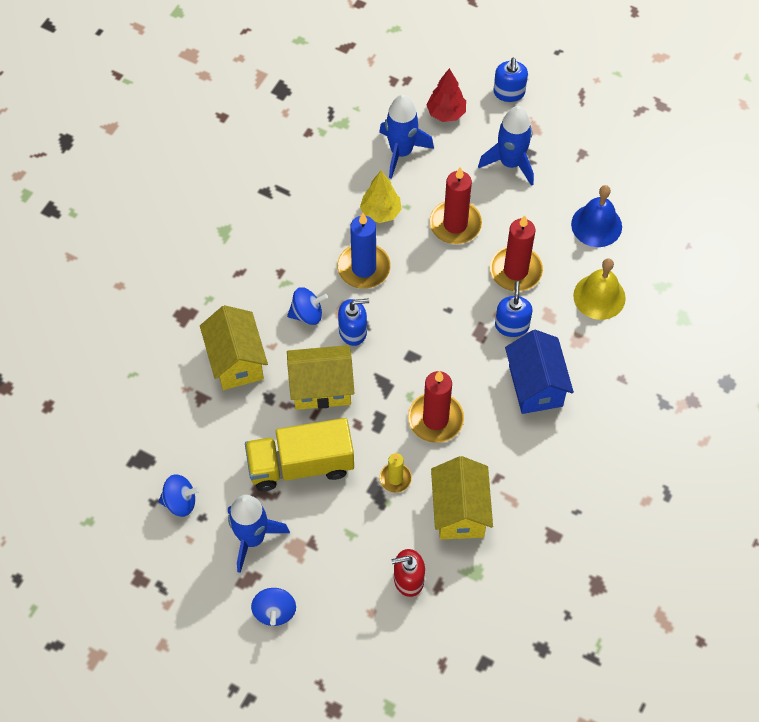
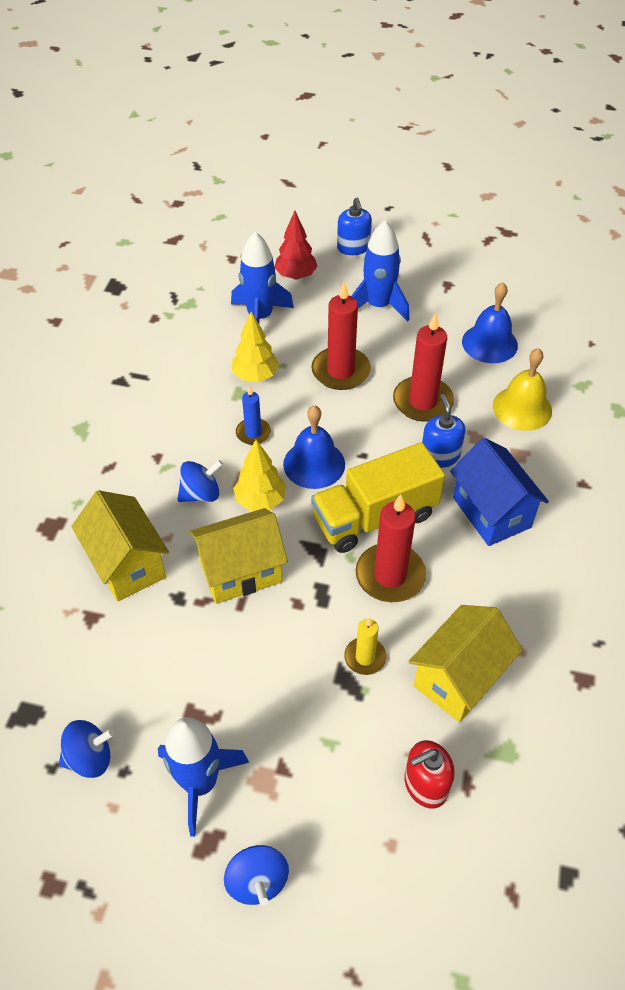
camera: 15 degrees left, 10 degrees down
(301, 465) = (240, 669): yellow truck -> yellow truck (375, 517)
(353, 331) = (260, 501): blue soap dispenser -> yellow tree
(364, 268) = (253, 433): blue candle -> blue candle, size x0.56
(405, 308) = (314, 464): none -> blue bell
(459, 511) = (459, 678): yellow house -> yellow house turned 60 degrees clockwise

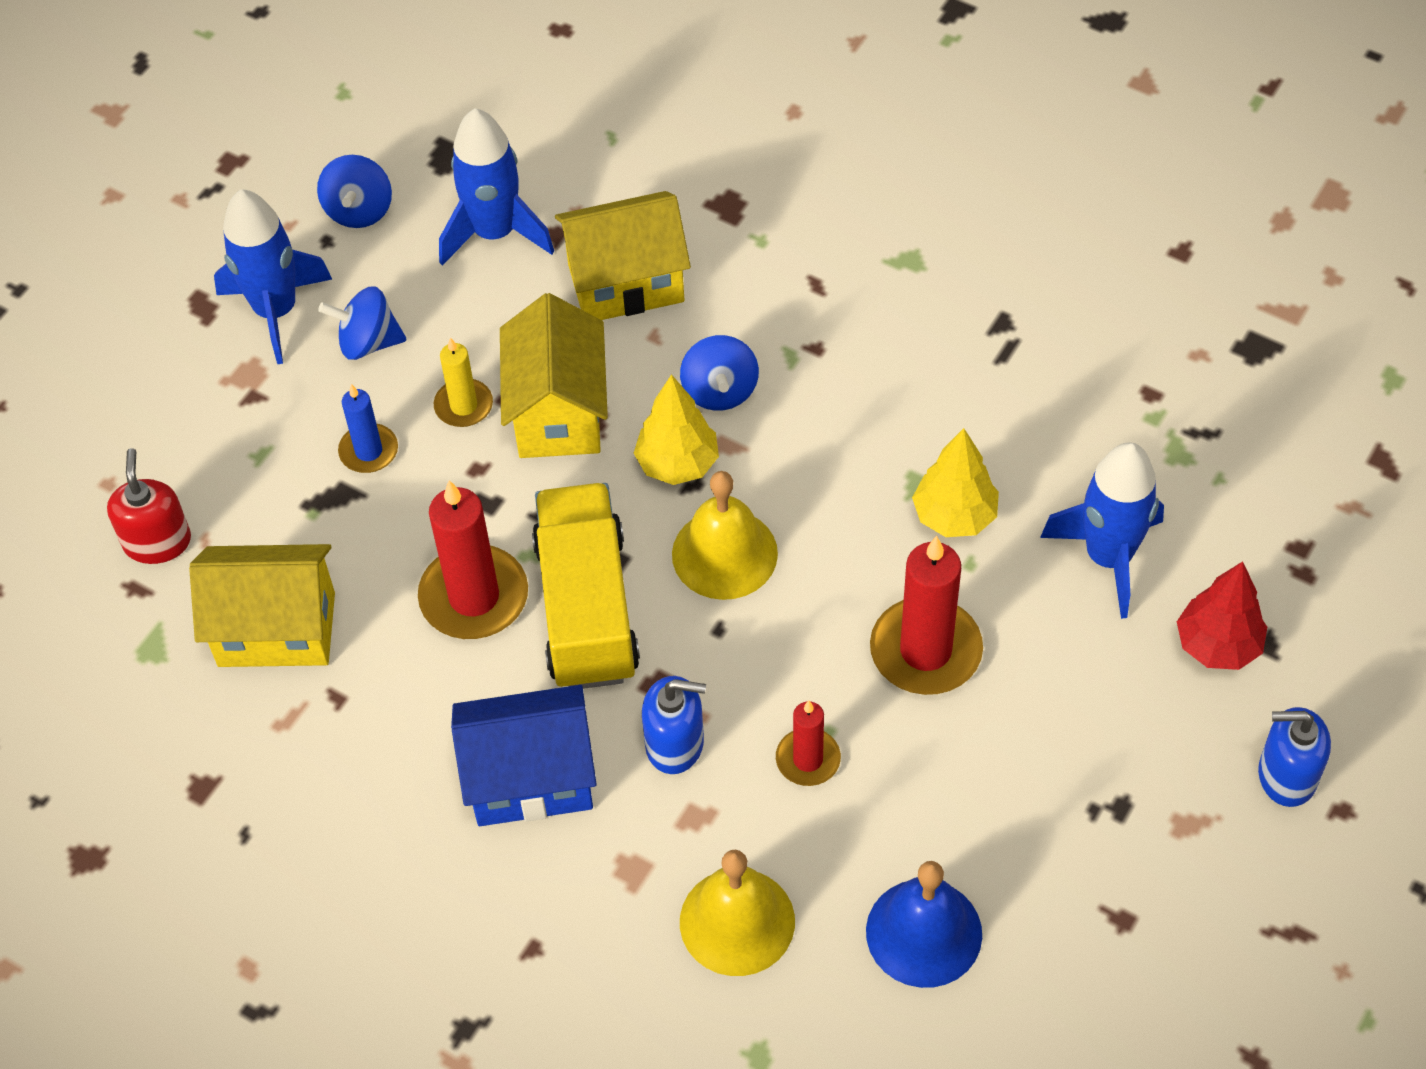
camera: 110 degrees right, 5 degrees up
(253, 433) = (821, 484): blue candle -> blue candle (369, 451)
(257, 881) = (137, 343): blue spinning top -> blue spinning top (368, 342)
(314, 464) = (724, 553): blue bell -> yellow bell
(365, 657) = (358, 526): yellow candle -> yellow candle (463, 405)
(378, 306) = (1088, 766): blue rocket -> blue rocket (495, 232)
(422, 402) = (808, 759): red candle -> red candle, size x0.56
(459, 678) = (276, 629): yellow house -> yellow house turned 60 degrees counterclockwise

